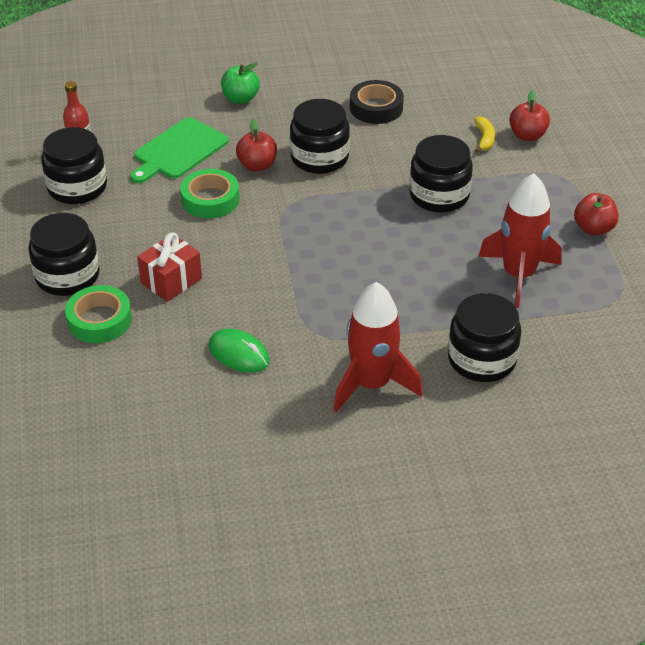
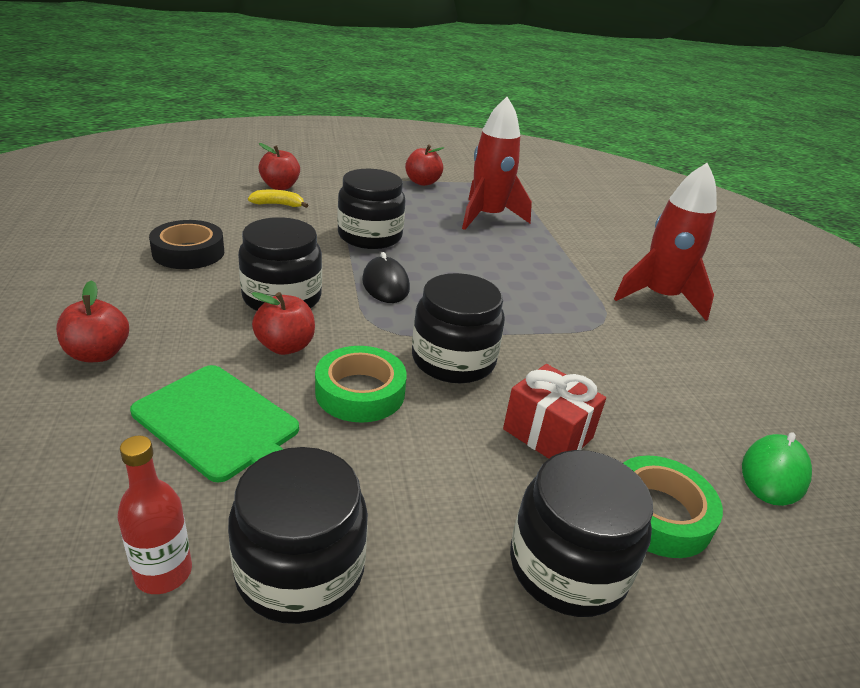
camera: 95 degrees left, 10 degrees down
(239, 353) = (660, 377): green mouse -> green mouse (774, 473)
(240, 98) = (98, 354): green apple -> red apple
(352, 207) = (385, 284): none -> black mouse
(481, 359) = (601, 244): black jar -> black jar (453, 360)

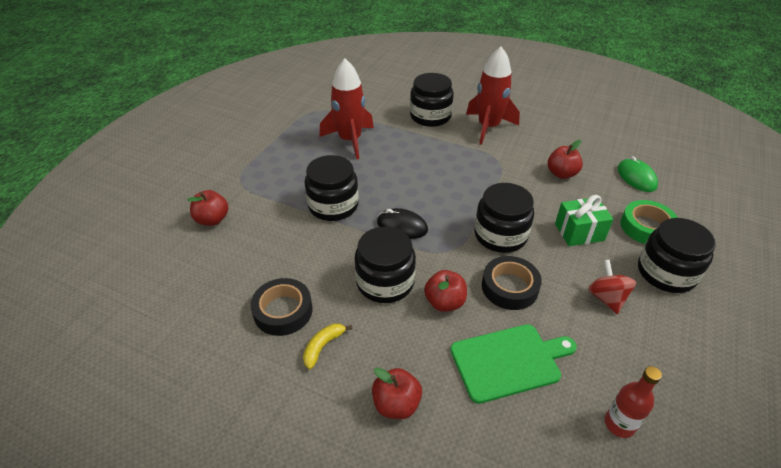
camera: 50 degrees left, 10 degrees up
(278, 205) = (244, 233): yellow banana -> yellow banana (323, 346)
(300, 570) = (636, 367): black jar -> black jar (430, 116)
(360, 392) = (509, 287): green tape -> black tape
(422, 182) = (273, 144): red apple -> red apple (561, 174)
(429, 498) = (606, 298): none -> red spinning top
(548, 433) = (579, 232): red gift -> green gift

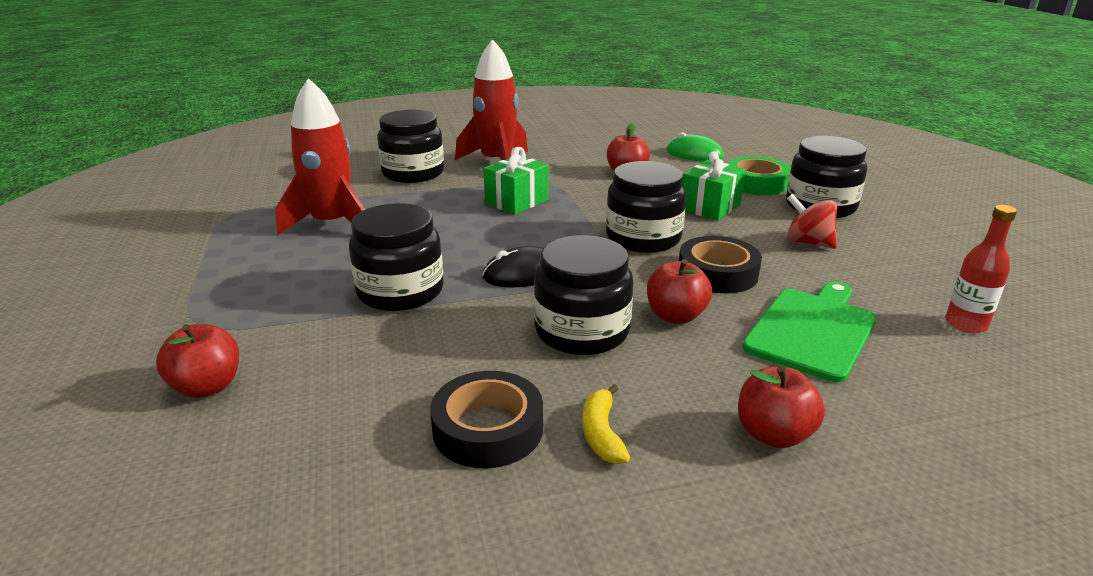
camera: 40 degrees left, 15 degrees down
(461, 168) = (516, 202): none -> green gift

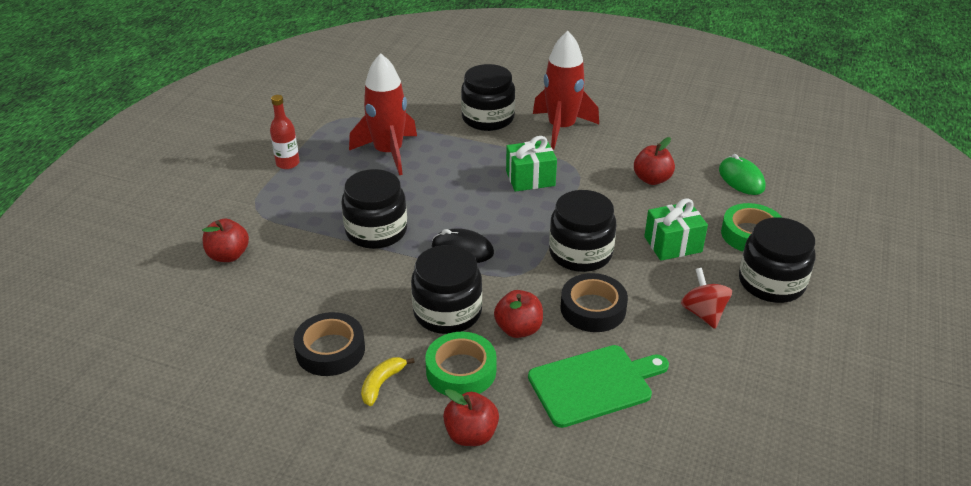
camera: 35 degrees right, 10 degrees up
(672, 377) = (461, 370): none -> green tape
(965, 324) = (714, 436): red bottle -> red bottle (288, 163)

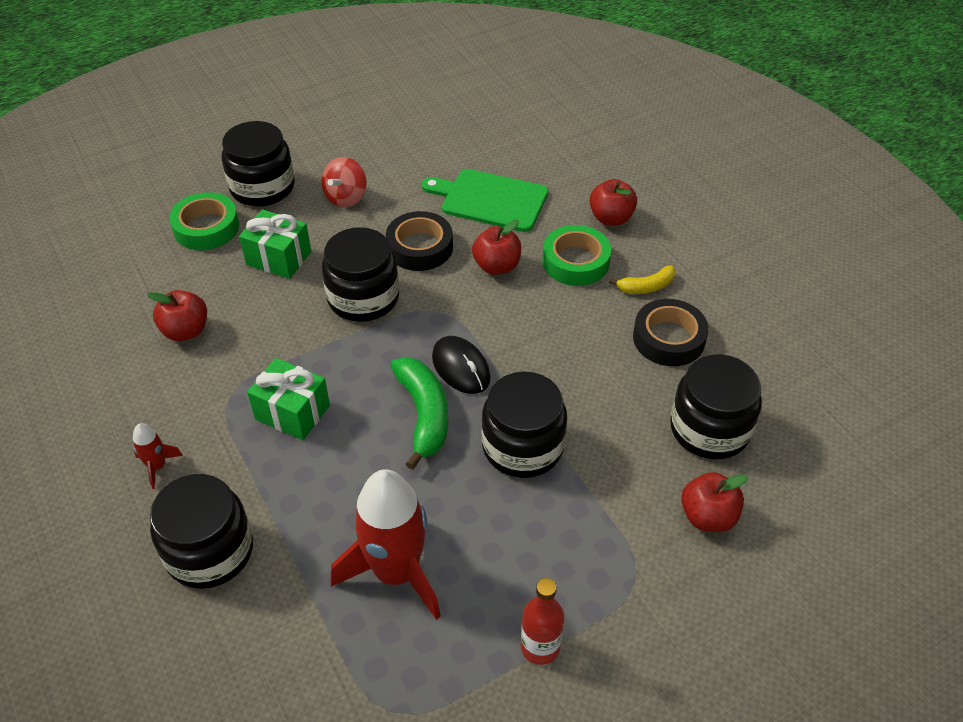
camera: 140 degrees left, 10 degrees up
(447, 312) = (539, 314): black jar -> black jar (709, 429)
(454, 215) = (424, 415): none -> green banana
(561, 128) = (157, 466): red rocket -> red rocket, size x0.43
(741, 179) = (114, 278): green mouse -> none

